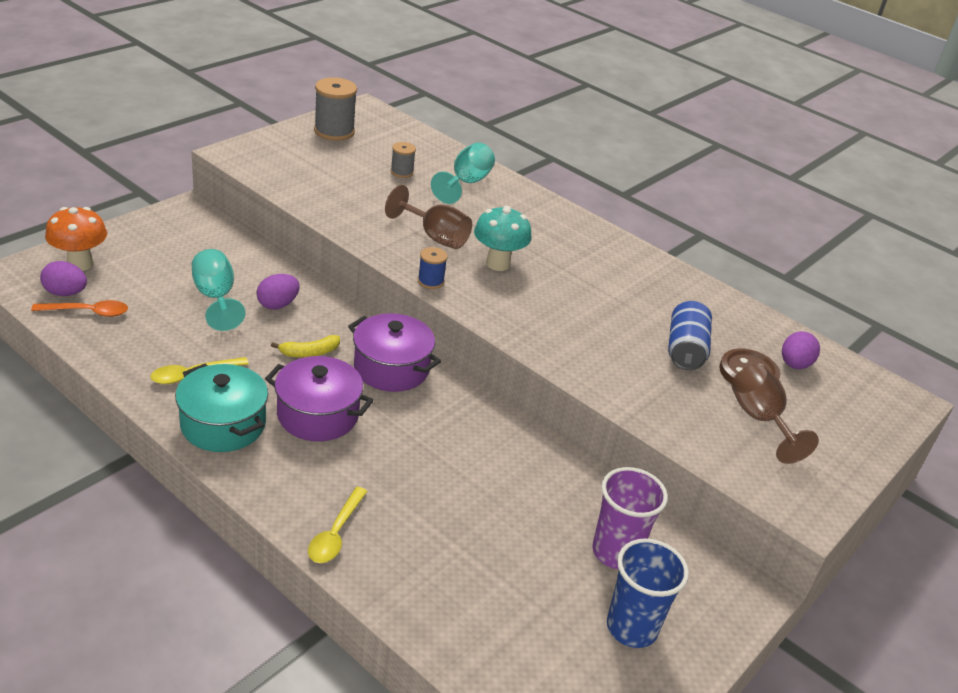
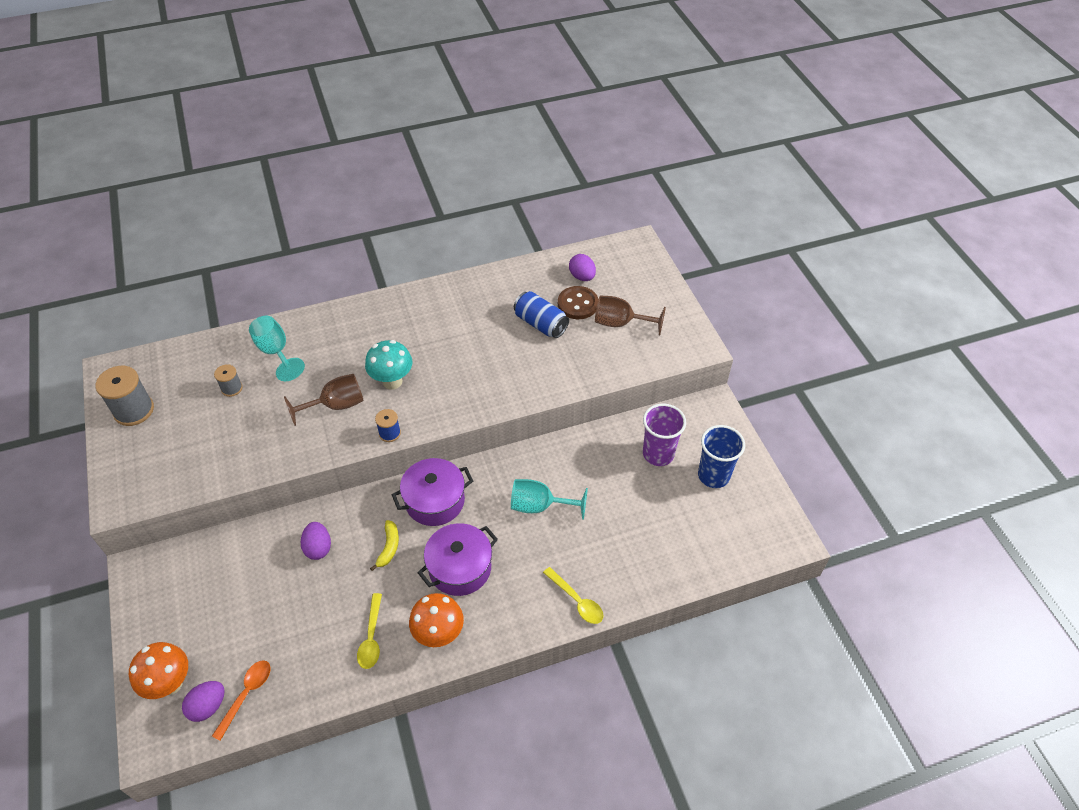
camera: 55 degrees left, 15 degrees up
(215, 298) = (283, 590): turquoise goblet -> turquoise goblet (539, 506)
(223, 425) = (439, 634): turquoise pot -> orange mushroom

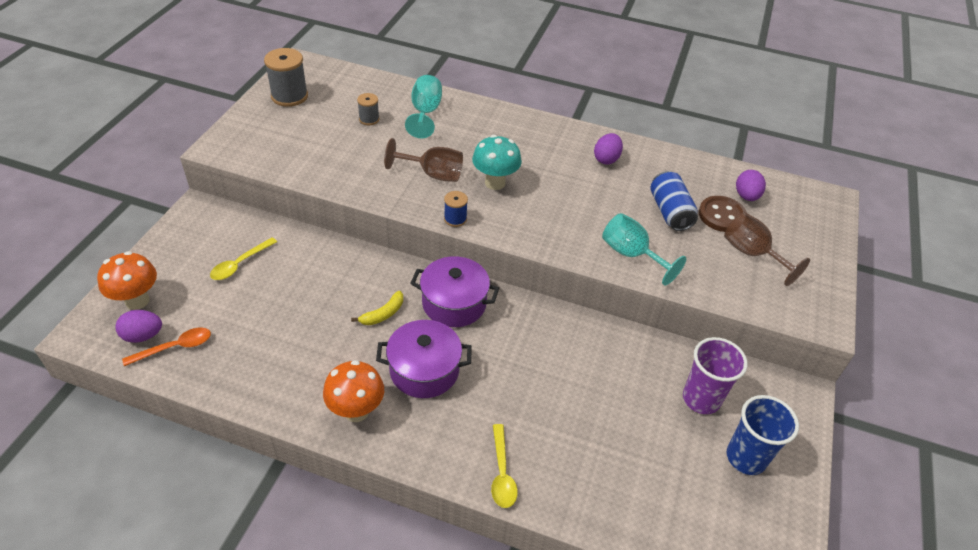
camera: 35 degrees right, 5 degrees down
(318, 548) = (330, 278): purple egg -> purple egg (606, 159)
(371, 638) = (302, 373): yellow spoon -> yellow spoon (239, 264)
(539, 506) = (542, 368): turquoise goblet -> turquoise goblet (631, 255)

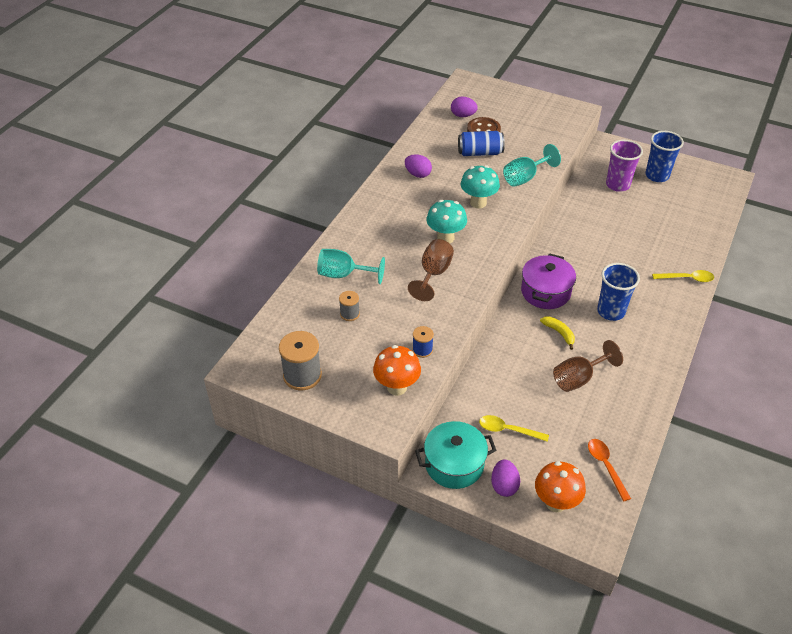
camera: 80 degrees left, 0 degrees up
(143, 336) = (595, 491): purple egg -> purple egg (504, 485)
(202, 224) = (454, 464): none -> turquoise pot
(239, 264) = (507, 430): yellow spoon -> yellow spoon turned 150 degrees clockwise
(356, 411) = (651, 349): orange mushroom -> orange mushroom (397, 387)
(424, 370) = (611, 311): purple pot -> blue cup
(455, 219) = (489, 263): blue spool -> blue spool (422, 350)
(566, 210) = (478, 203): none -> turquoise mushroom
(752, 254) = (521, 125): brown goblet -> brown goblet (579, 378)

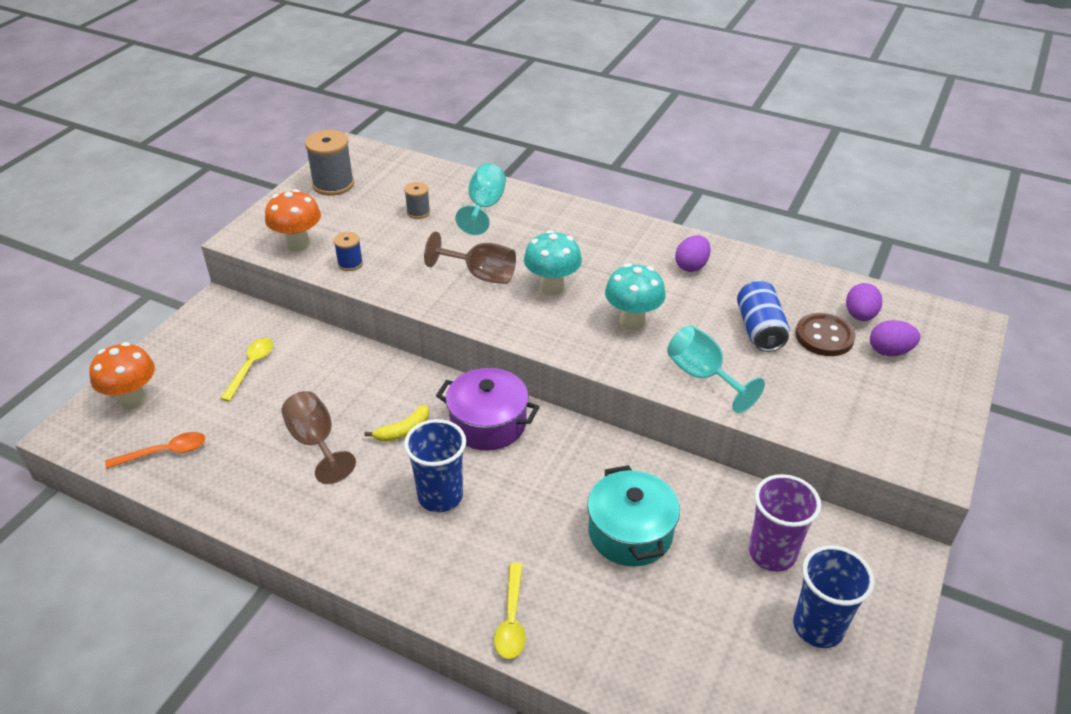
camera: 90 degrees right, 5 degrees down
(454, 464) = (218, 321): turquoise pot -> turquoise pot (630, 533)
(504, 485) = (174, 358): purple egg -> purple egg (889, 351)

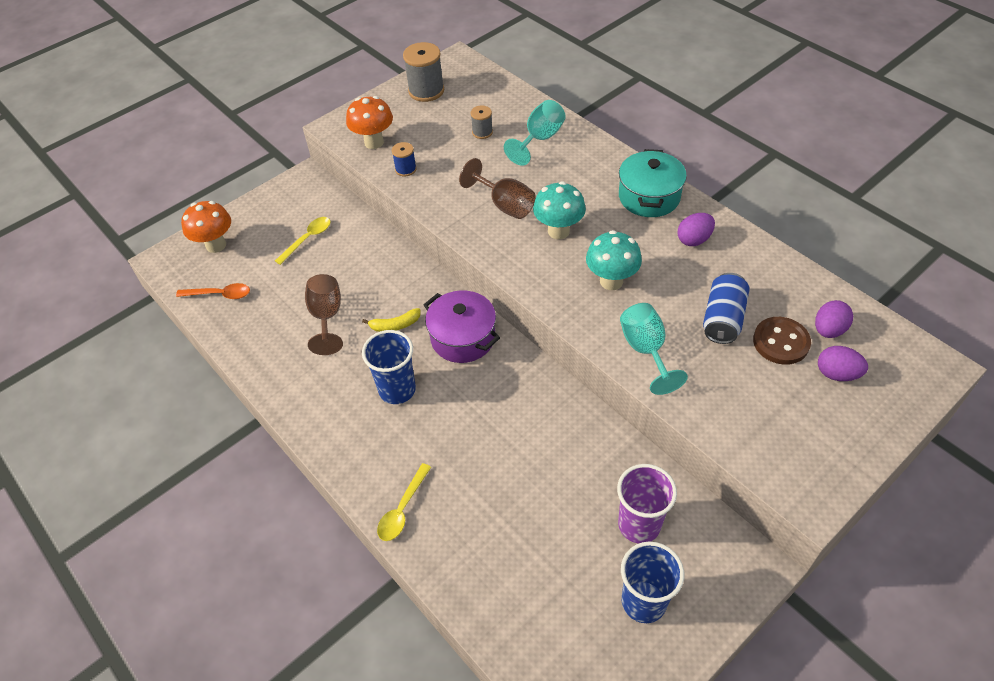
camera: 25 degrees right, 10 degrees up
(630, 533) = (530, 468): turquoise pot -> turquoise pot (649, 197)

